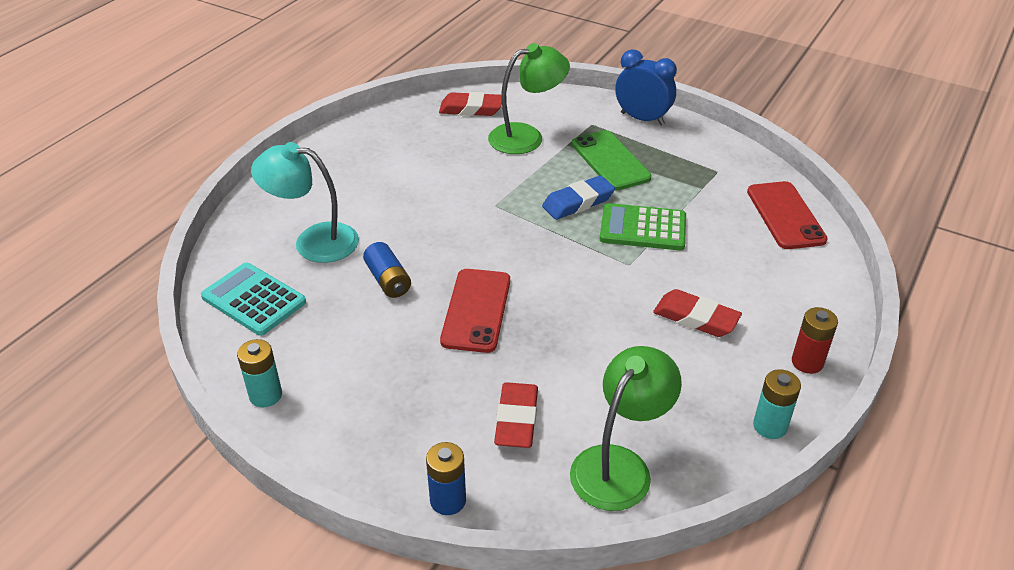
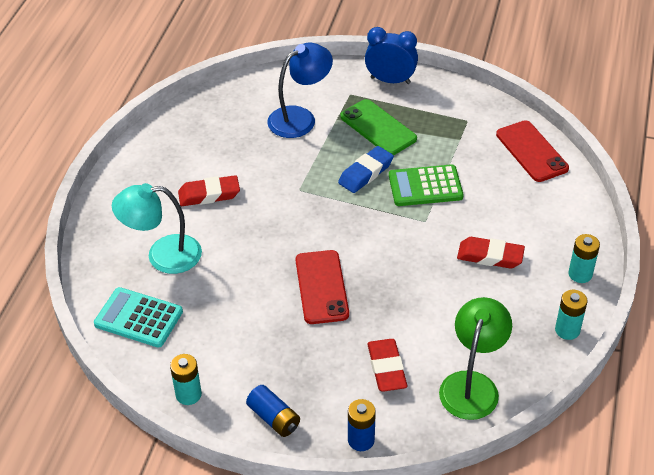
camera: 15 degrees left, 5 degrees up
(388, 280) = (240, 277): blue battery -> blue battery (274, 418)
(471, 109) = (241, 98): red eraser -> red eraser (209, 194)
(527, 137) = (300, 118): green lamp -> blue lamp
(807, 362) = (580, 274): red battery -> turquoise battery

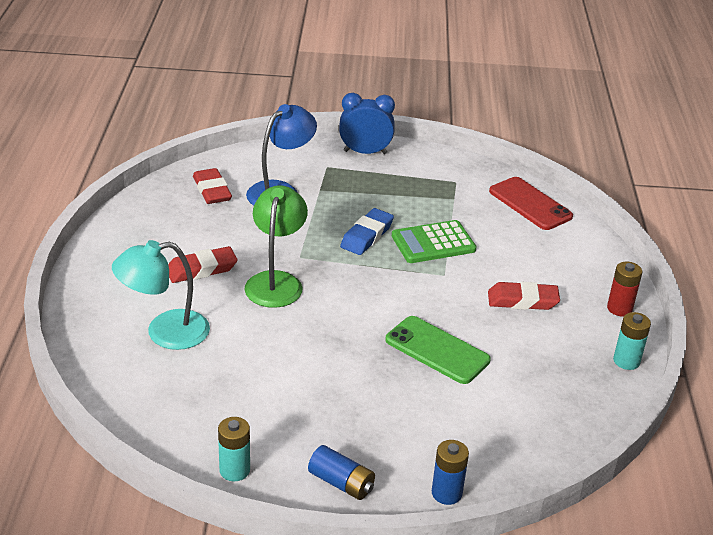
camera: 15 degrees left, 10 degrees down
(138, 318) = (153, 398): turquoise calculator -> none
(321, 287) = (353, 346): red phone -> none
(378, 128) = (366, 194): green phone -> green phone (437, 350)
(386, 368) = (451, 418): red eraser -> red eraser (212, 190)
(472, 385) = (548, 423): green lamp -> green lamp (276, 281)
(580, 274) = (619, 308): turquoise battery -> red battery

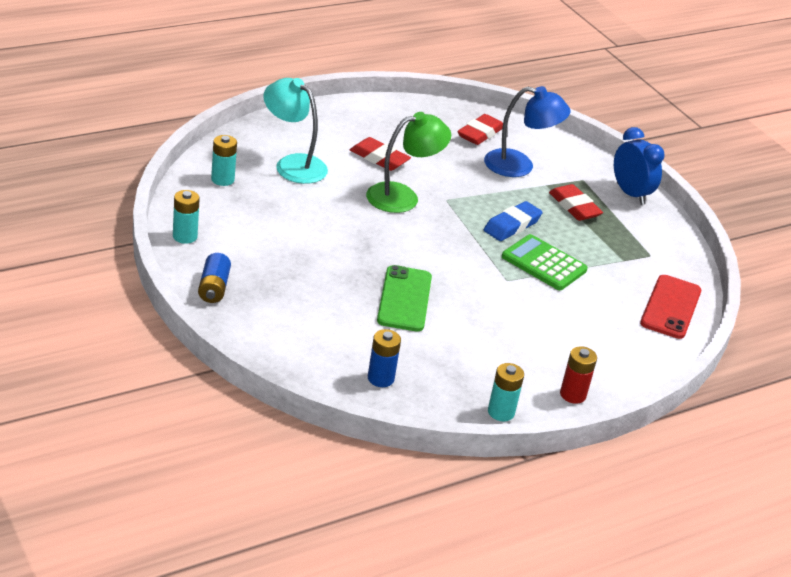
camera: 55 degrees right, 0 degrees up
(151, 397) = (222, 179): none -> turquoise battery
(366, 236) = (512, 225): blue eraser -> blue eraser turned 45 degrees counterclockwise
(446, 493) = (246, 342): blue battery -> blue battery (380, 378)
(522, 300) = (520, 332): red eraser -> red eraser (574, 207)

